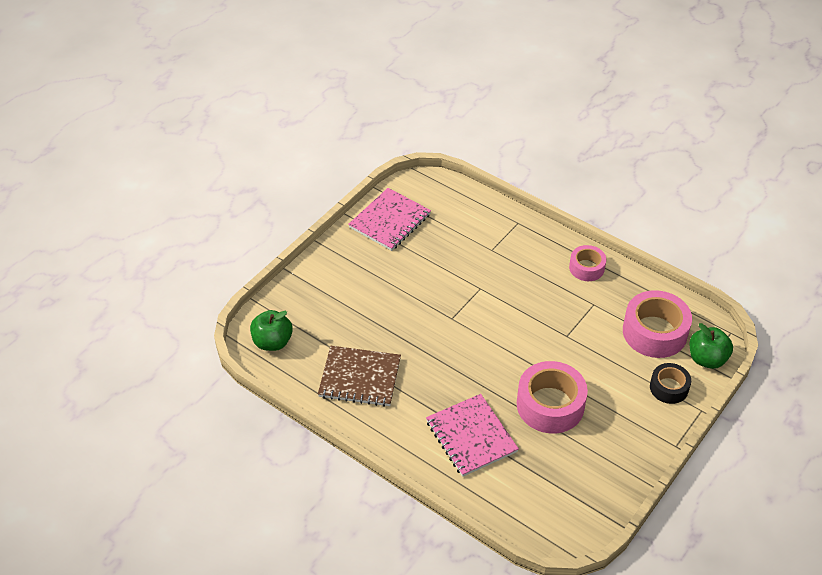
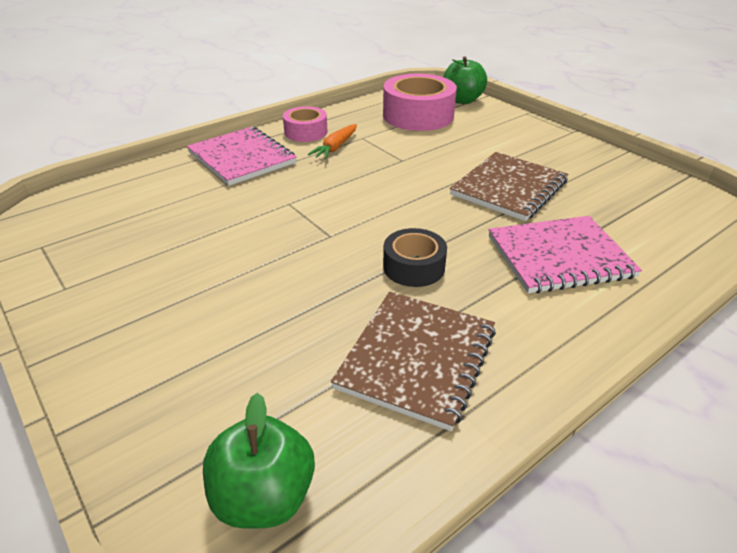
camera: 75 degrees left, 10 degrees down
(390, 221) = (82, 260): pink notebook -> pink notebook (242, 158)
(550, 405) = (509, 188): pink tape -> brown notebook
(568, 292) = (335, 148): none -> orange carrot
(669, 388) = (495, 122): black tape -> black tape (414, 267)

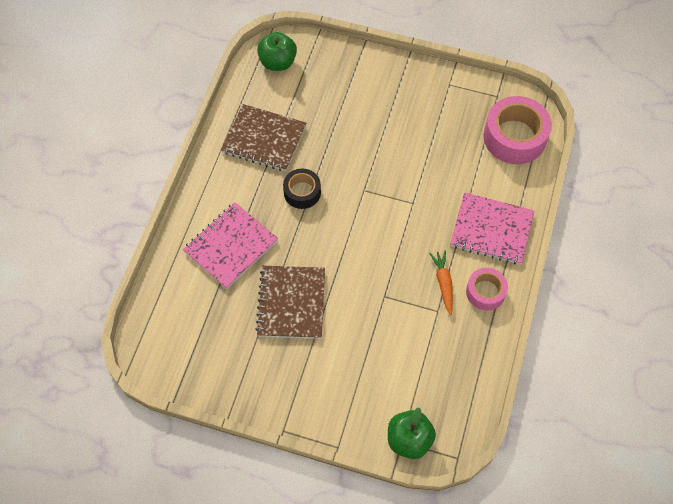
camera: 145 degrees right, 25 degrees up
(417, 359) = (264, 139): brown notebook -> brown notebook turned 60 degrees counterclockwise
(418, 115) = (424, 379): pink tape -> pink tape (514, 137)

